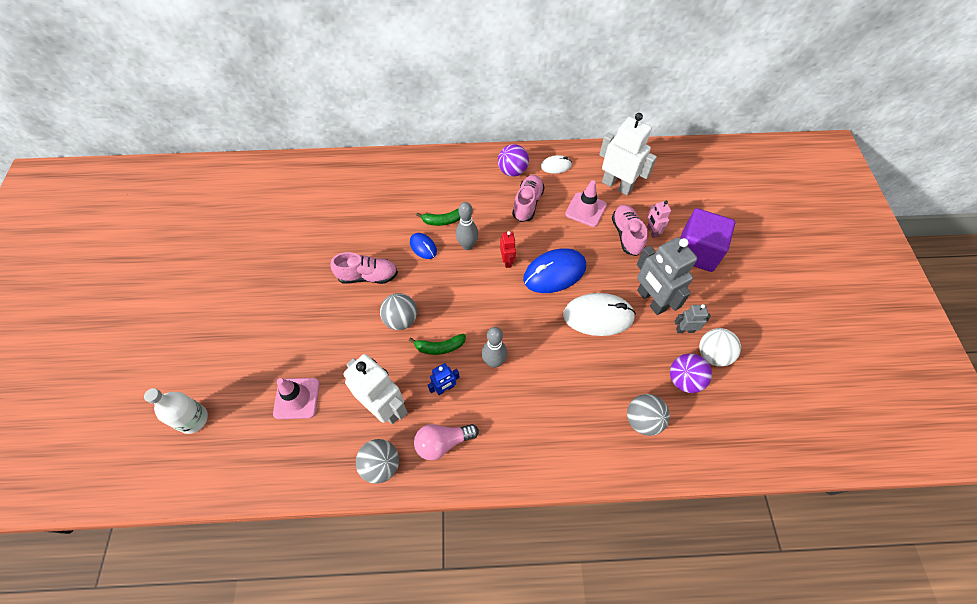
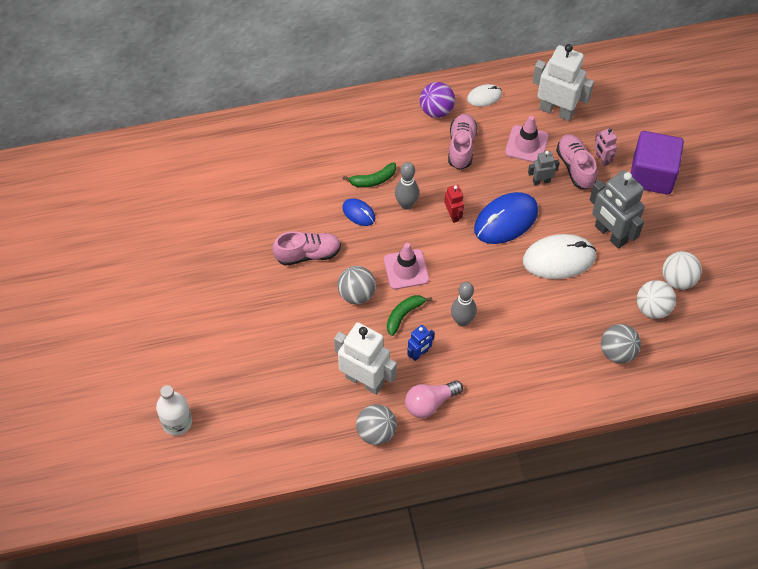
camera: 10 degrees left, 0 degrees up
(297, 398) = (274, 386): pink traffic cone -> pink traffic cone (406, 269)
(440, 347) = (404, 315): green banana -> green banana turned 150 degrees clockwise
(684, 330) = (648, 259): grey robot -> grey robot (541, 181)
(684, 380) = (652, 308): purple ball -> white ball

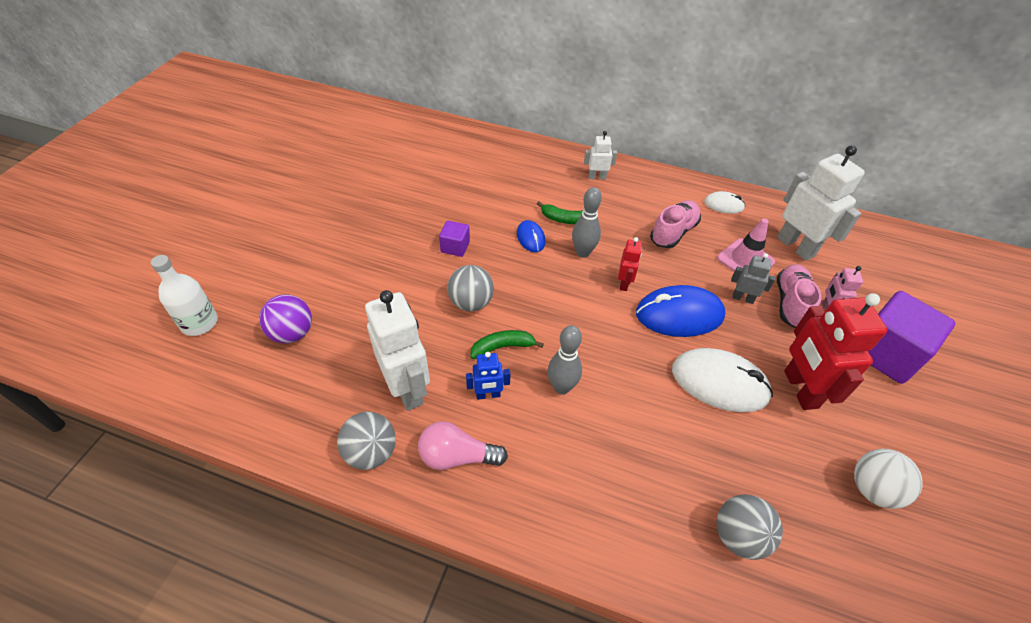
camera: 30 degrees right, 10 degrees down
(308, 254) = (455, 247): pink shoe -> purple cube
(369, 122) = (597, 177): none -> white robot
(406, 269) = (538, 306): pink traffic cone -> none
(436, 110) = (668, 195): purple ball -> purple ball (292, 333)
(610, 234) = (800, 389): grey robot -> red robot
(652, 308) = (818, 506): white ball -> none

